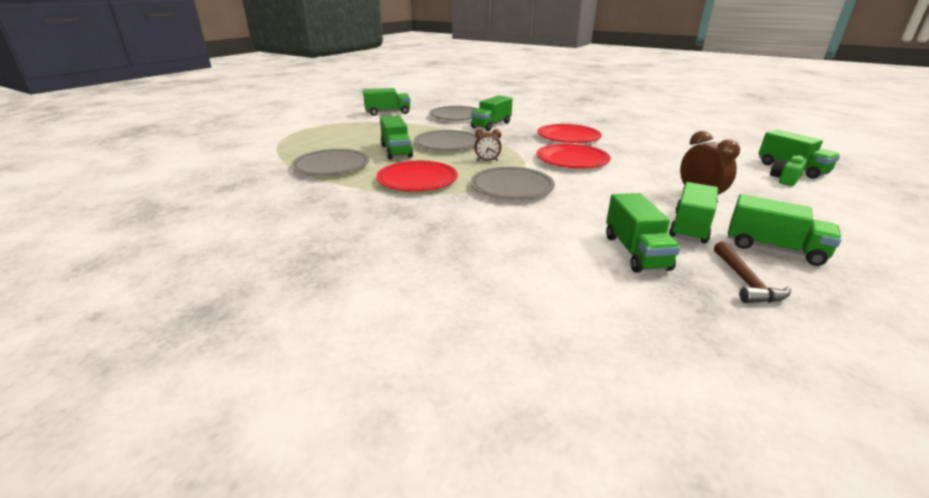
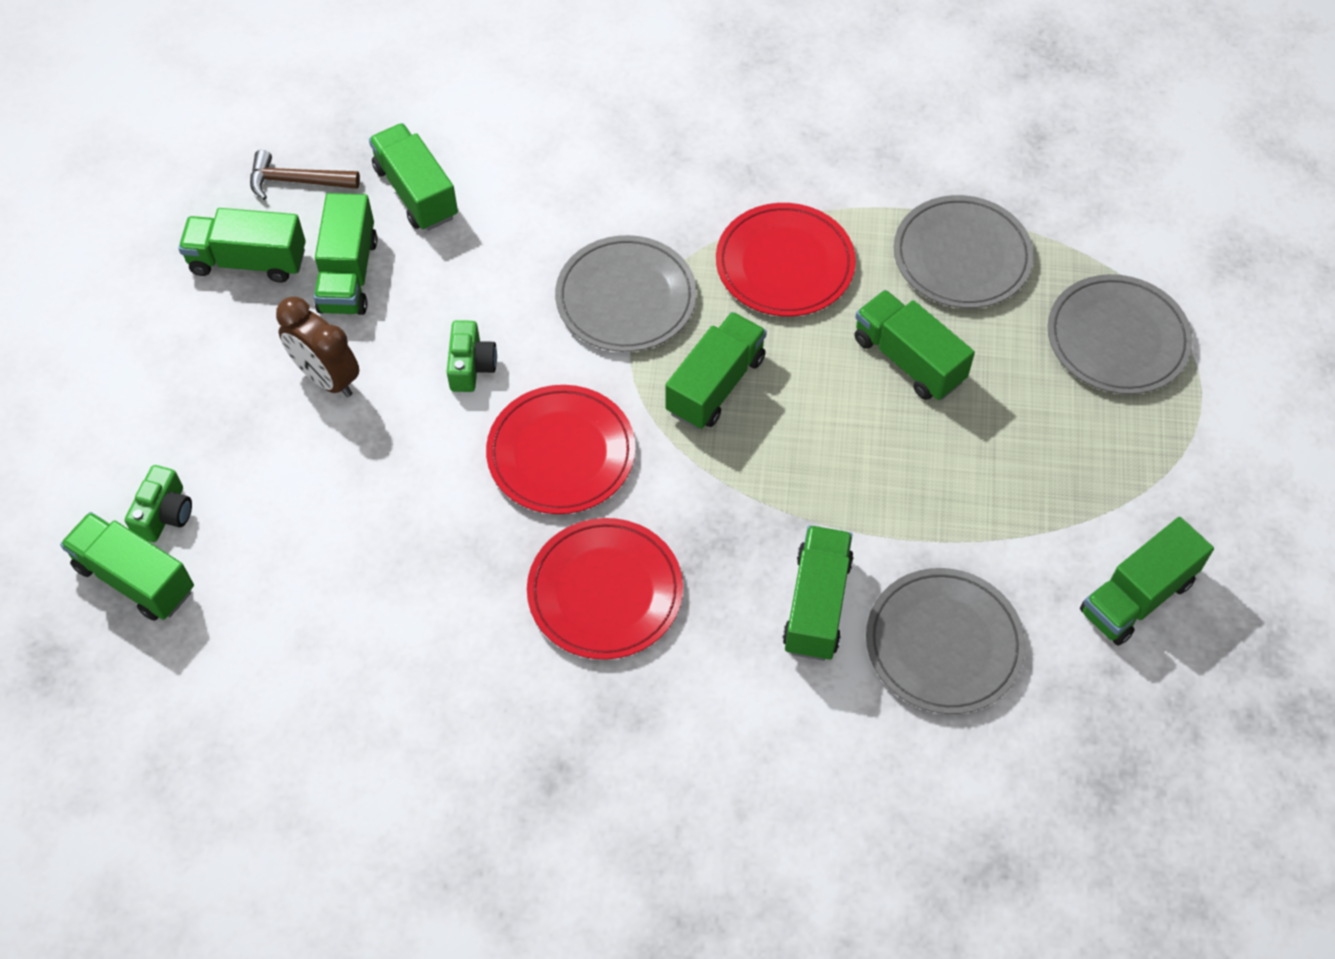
camera: 155 degrees right, 30 degrees up
(447, 144) = (840, 437): grey plate -> grey plate (1117, 338)
(487, 160) = (715, 385): brown clock -> green truck
(610, 185) = (471, 366): none -> green camera
(745, 281) = (296, 181): brown hammer -> brown hammer turned 60 degrees counterclockwise

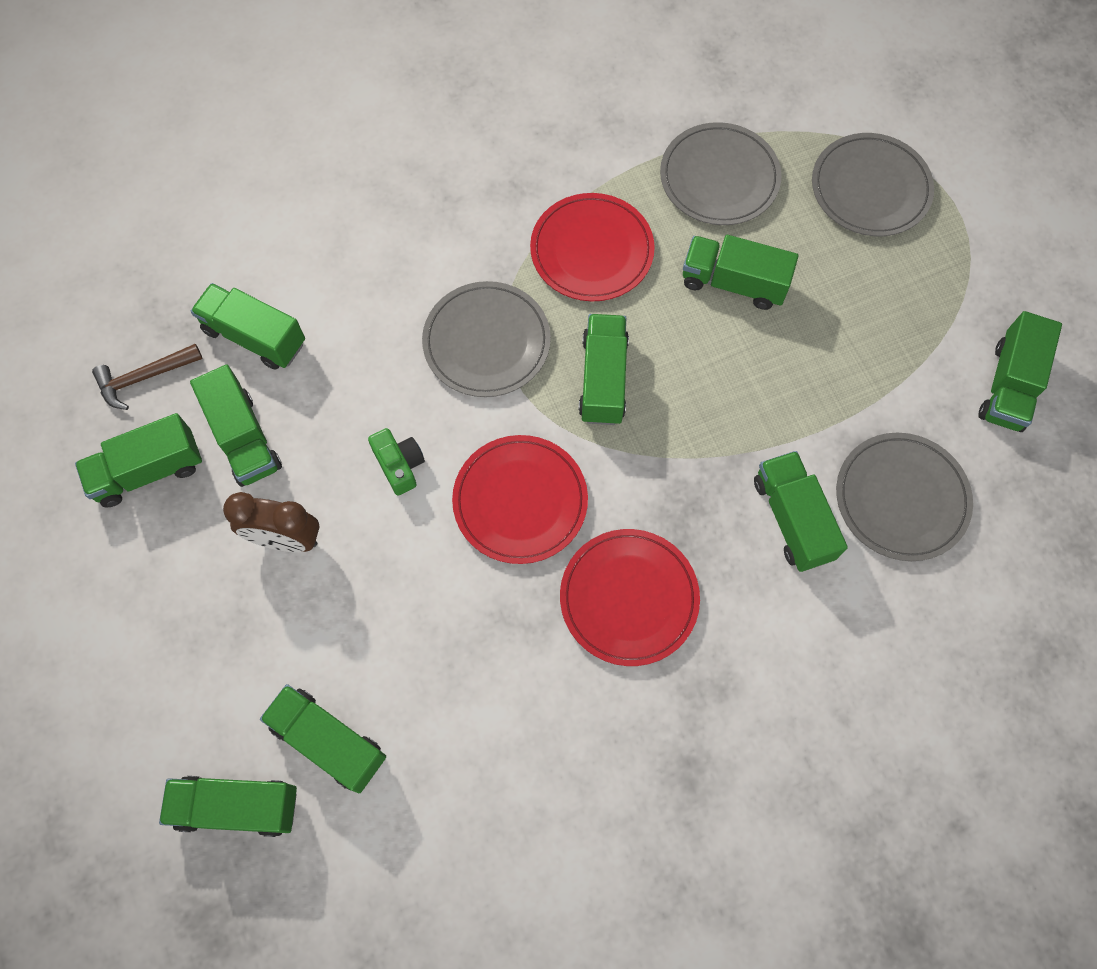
camera: 30 degrees left, 10 degrees up
(164, 514) = (224, 735): green camera -> none
(249, 567) = (329, 741): none -> green truck

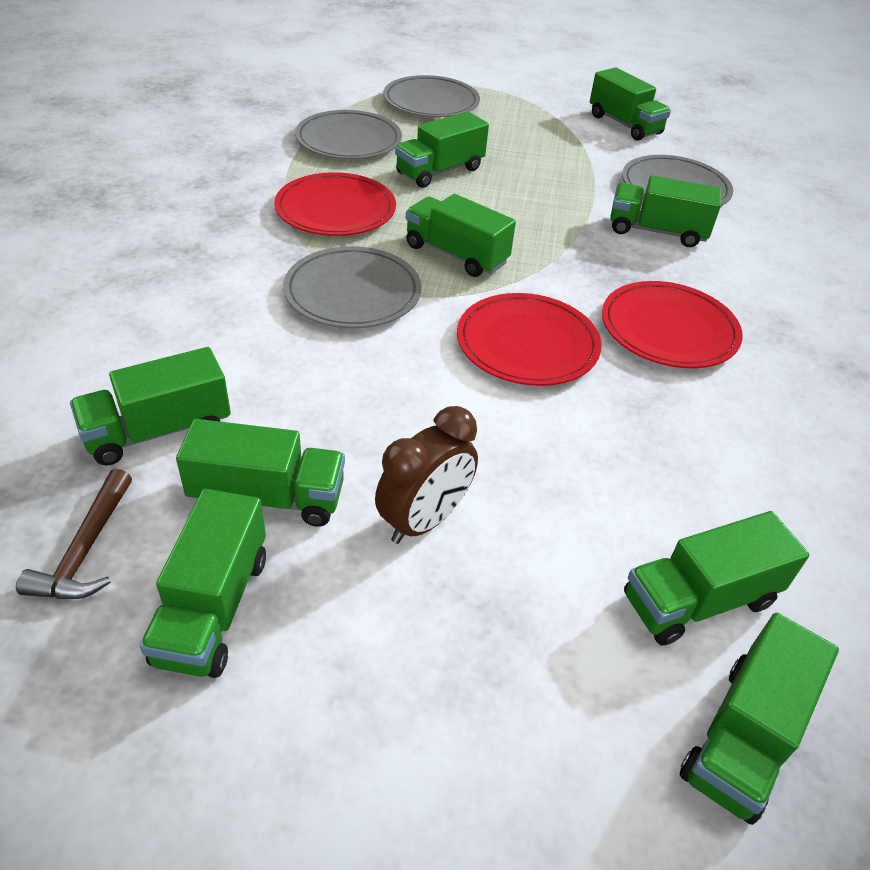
camera: 60 degrees left, 25 degrees down
(399, 465) = (420, 398): green camera -> none

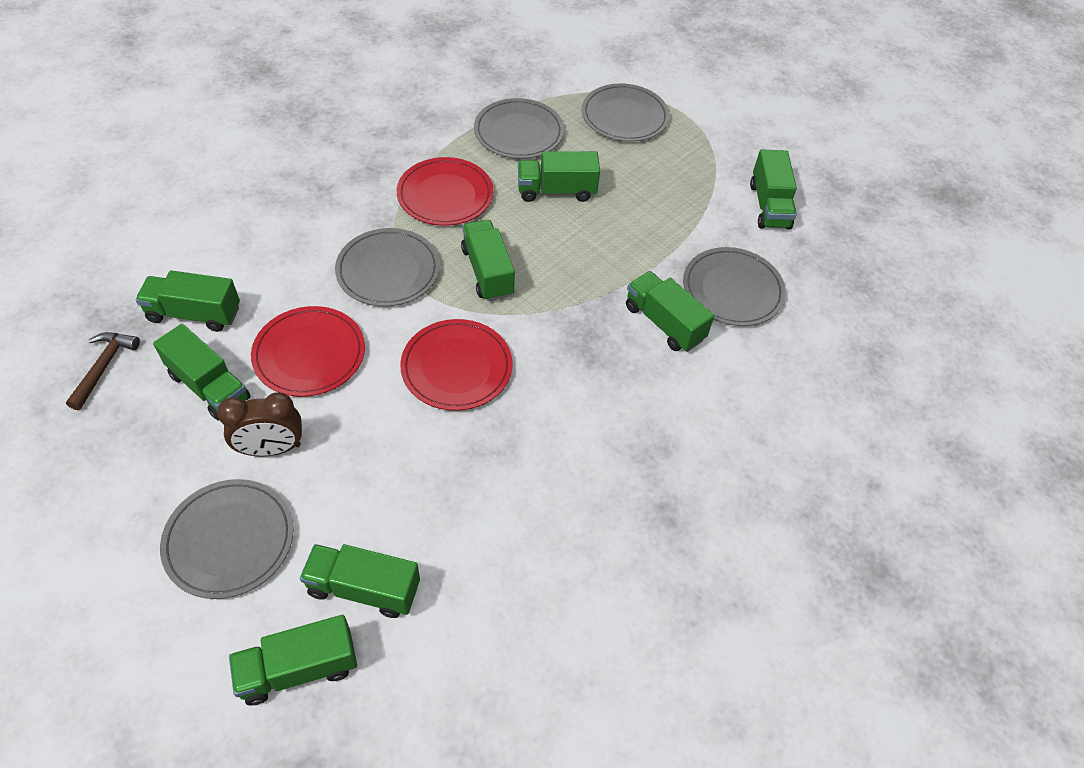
camera: 35 degrees right, 10 degrees up
(85, 550) = (104, 367): brown hammer -> brown hammer turned 150 degrees clockwise
(213, 608) = (130, 433): green truck -> none
(491, 650) = (229, 540): none -> grey plate
(668, 329) = (568, 408): red plate -> red plate (309, 354)

